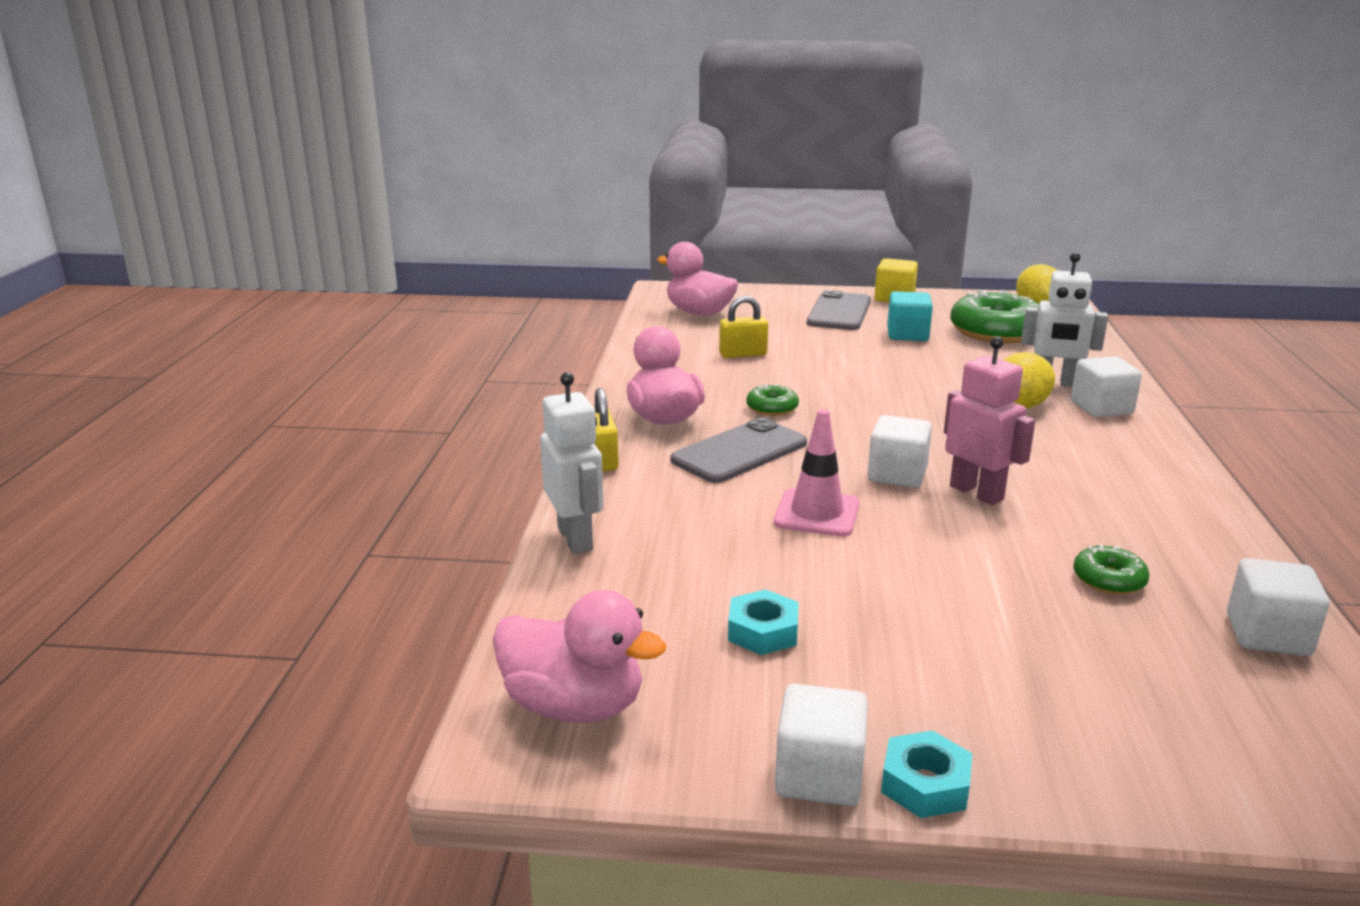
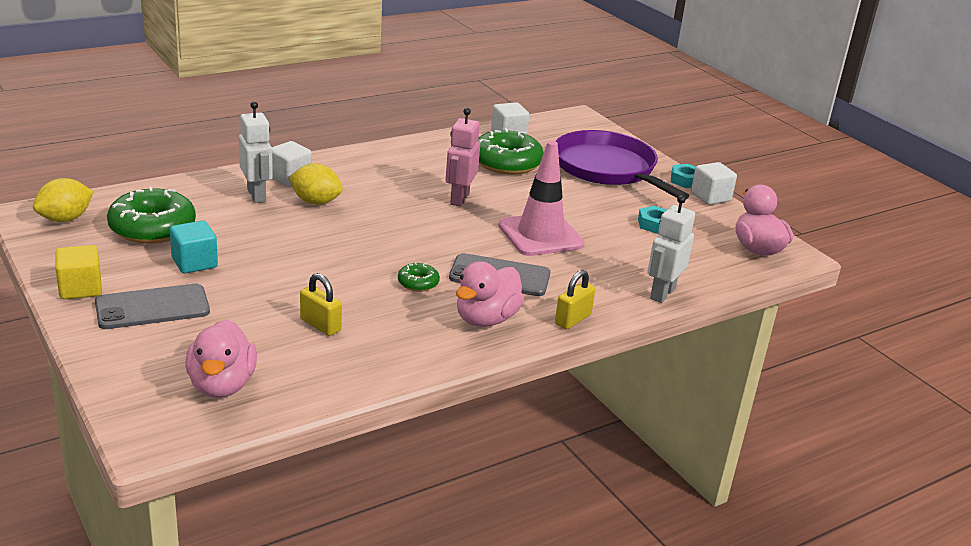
camera: 130 degrees left, 5 degrees up
(817, 513) = (540, 235): pink traffic cone -> pink traffic cone, size x1.51
(897, 475) = (466, 222): white cube -> none
(1039, 691) = (607, 169): none -> purple pan
(1109, 580) = (506, 163): green donut -> green donut, size x2.11

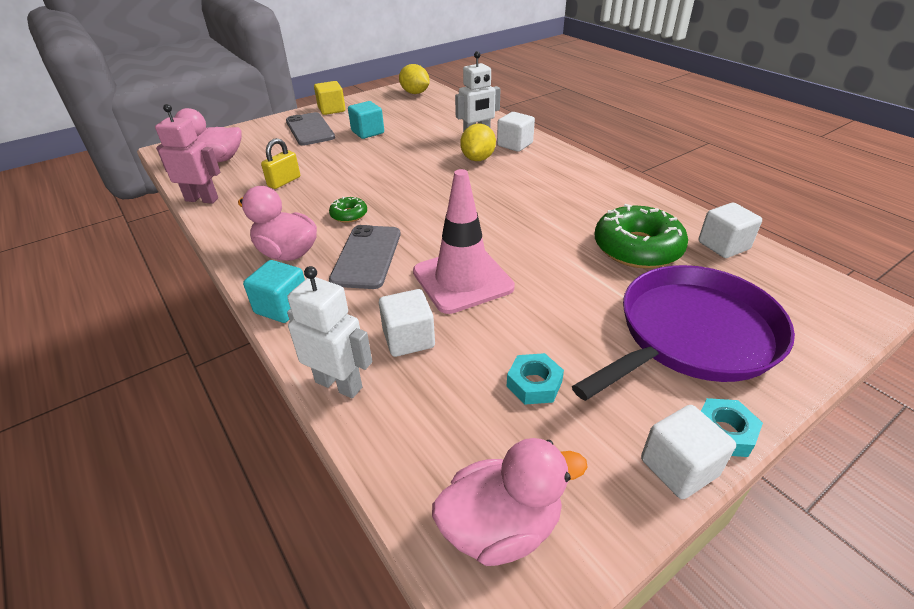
camera: 90 degrees right, 10 degrees up
(152, 228) = (412, 114): green donut -> none
(459, 199) = (523, 224): pink robot -> pink robot (202, 199)
(572, 319) = (282, 307): yellow padlock -> turquoise cube
(613, 264) = (408, 339): none -> white cube

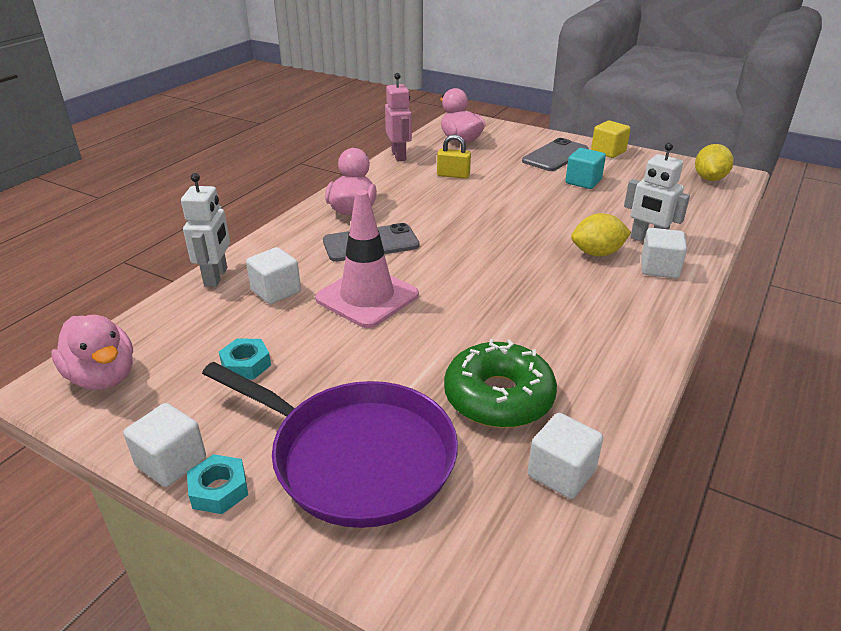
camera: 65 degrees right, 5 degrees down
(282, 307) = (287, 230): turquoise cube -> none
(349, 215) = (426, 217): green donut -> none

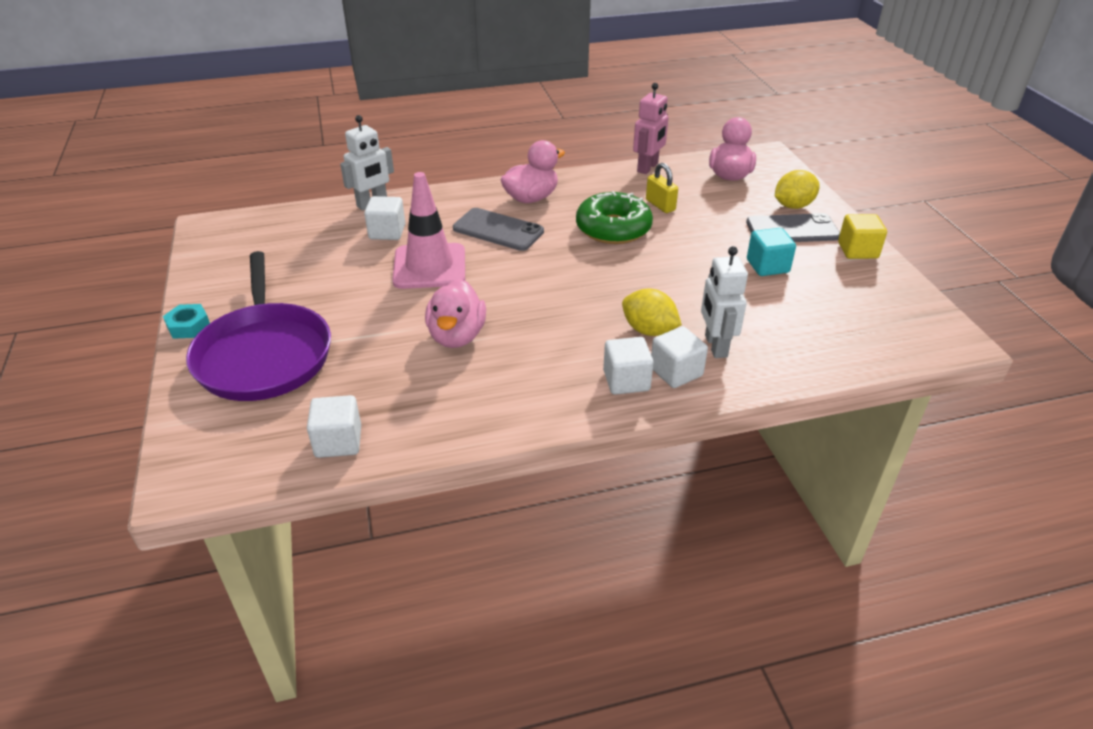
camera: 45 degrees right, 5 degrees up
(103, 377) = (234, 234): pink duck -> pink duck (457, 336)
(171, 462) = (193, 298): white cube -> white cube (626, 381)
(246, 364) = (300, 268): turquoise nut -> none
(498, 397) = (387, 377): green donut -> green donut (613, 228)
(709, 179) = (914, 329): yellow lemon -> yellow lemon (793, 206)

